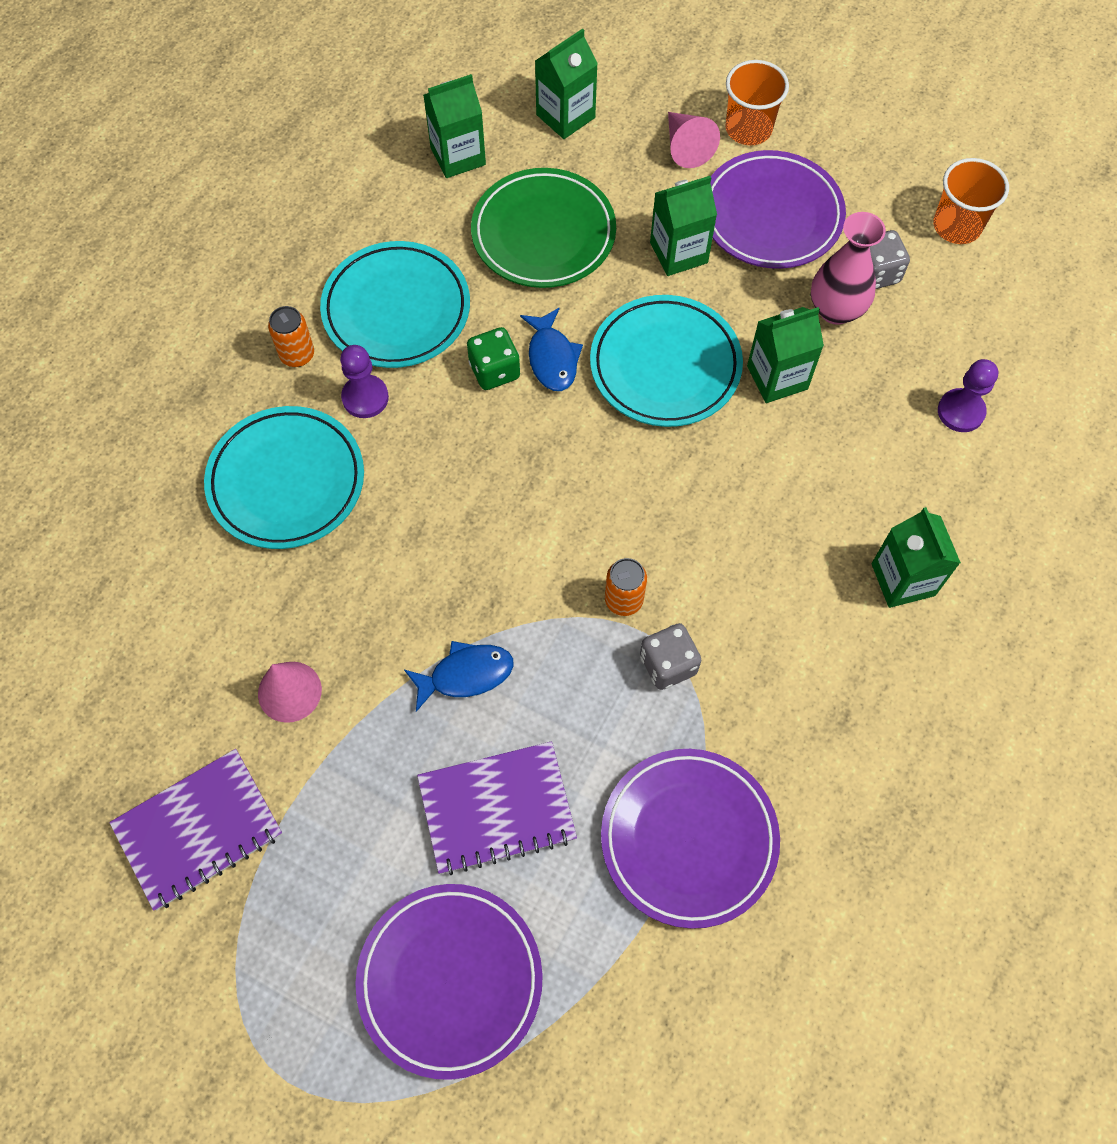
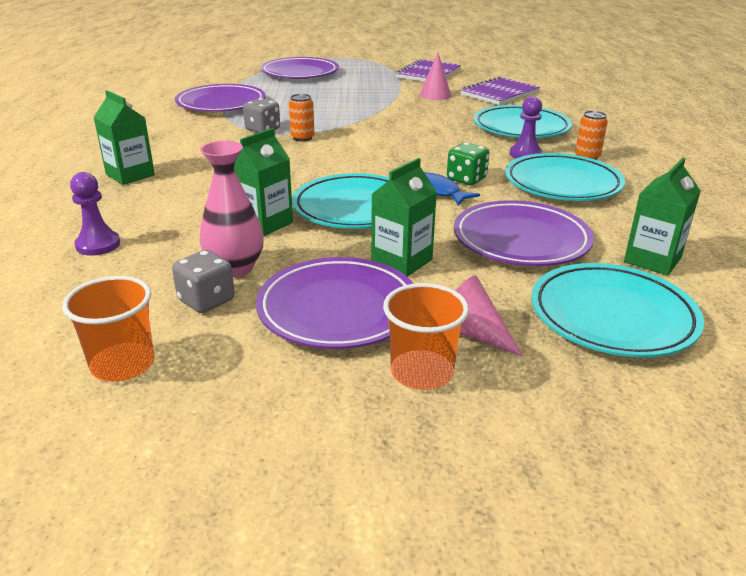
camera: 150 degrees right, 35 degrees down
(465, 674) = (362, 110): blue fish -> none
(496, 808) = (315, 94): purple notebook -> purple notebook (500, 93)
(543, 233) = (521, 240): green plate -> purple plate
(565, 116) = (612, 316): green carton -> turquoise plate

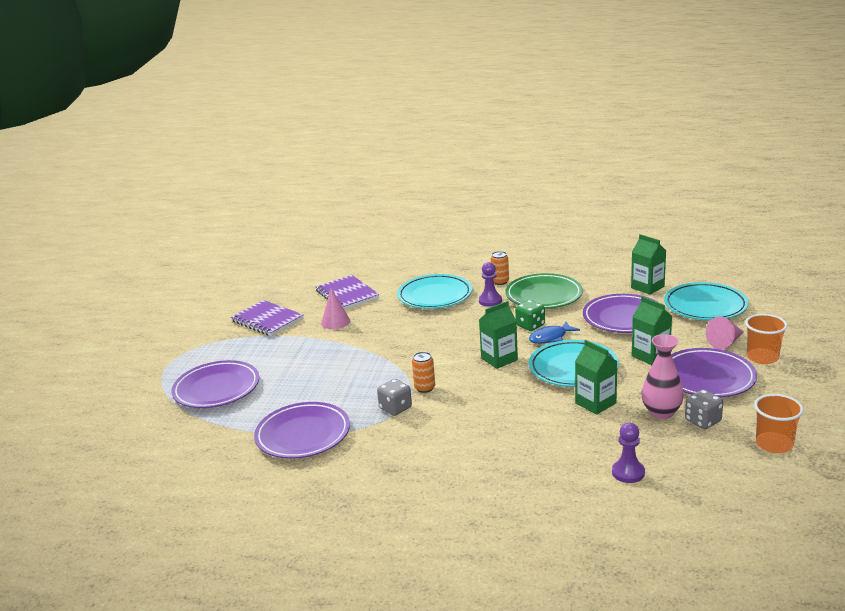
camera: 75 degrees left, 5 degrees down
(130, 175) = (492, 473): green carton -> green carton (499, 359)
(562, 184) = (543, 295): turquoise plate -> green plate

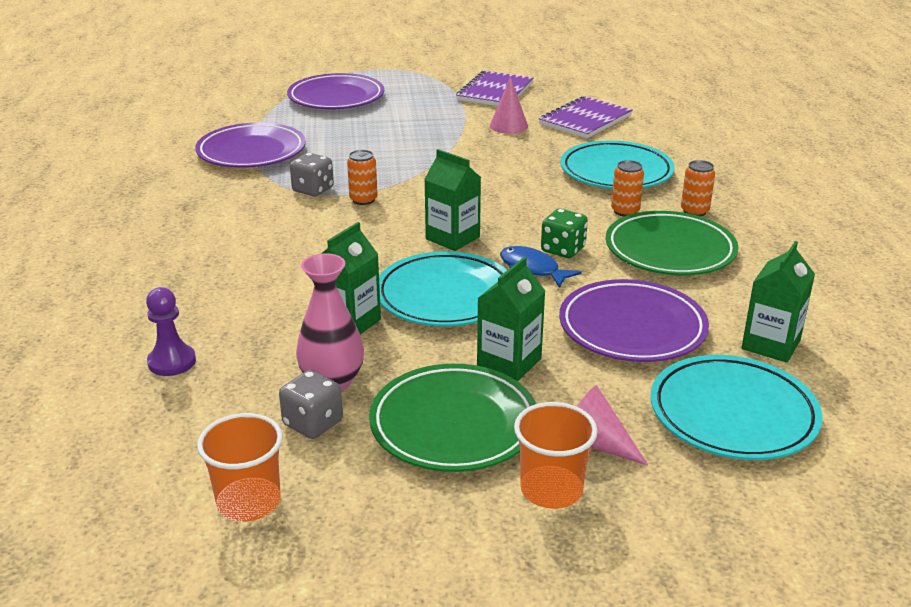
camera: 70 degrees right, 5 degrees up
(490, 301) = (625, 211): purple pawn -> orange can
(707, 378) = (453, 424): purple plate -> green plate

